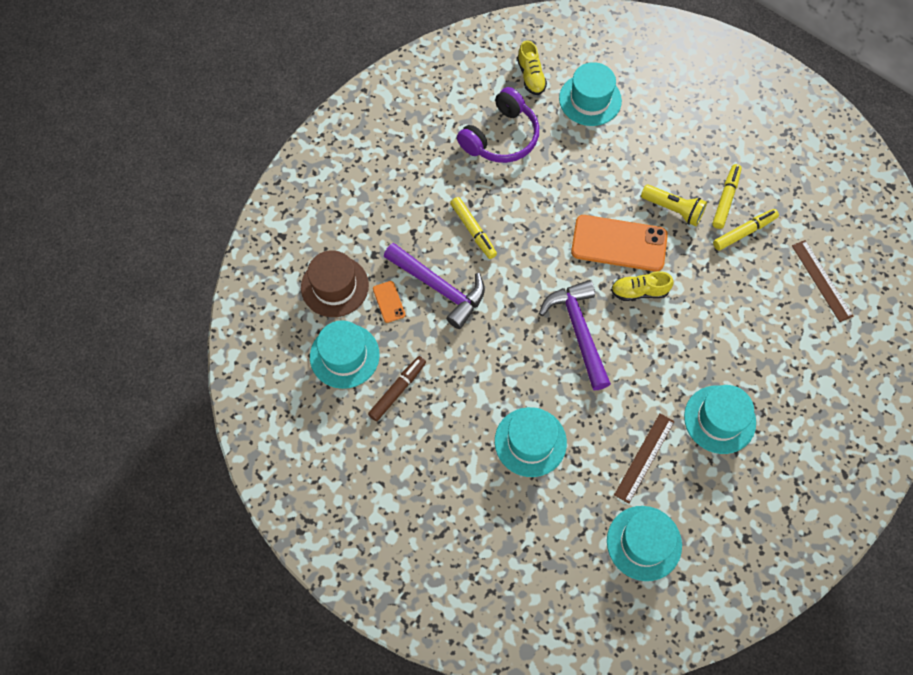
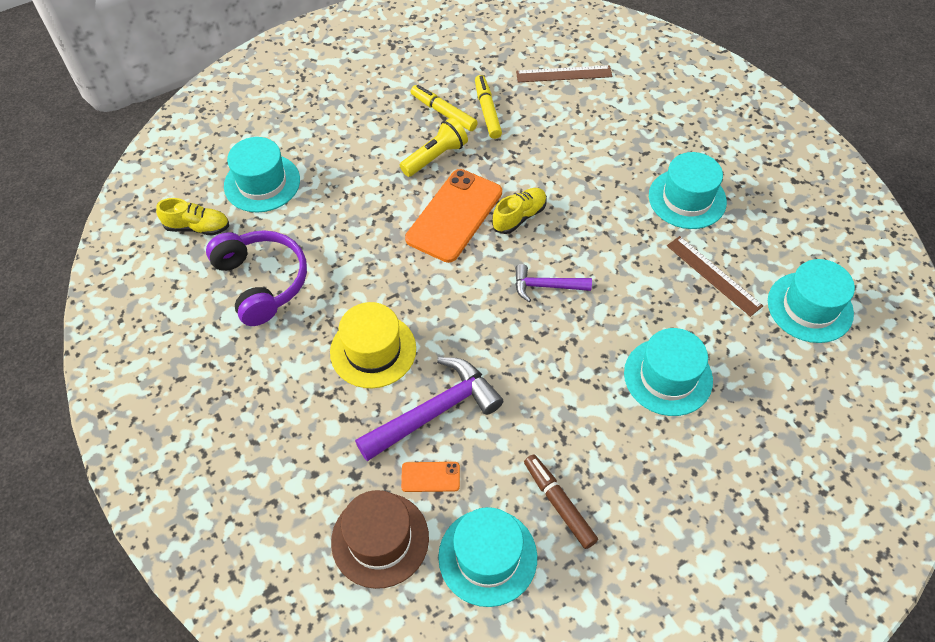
camera: 70 degrees left, 10 degrees down
(473, 230) = (373, 350): yellow marker -> yellow hat
(578, 331) = (546, 286): purple hammer -> purple hammer, size x0.57
(639, 291) = (519, 217): yellow shoe -> yellow shoe turned 150 degrees counterclockwise

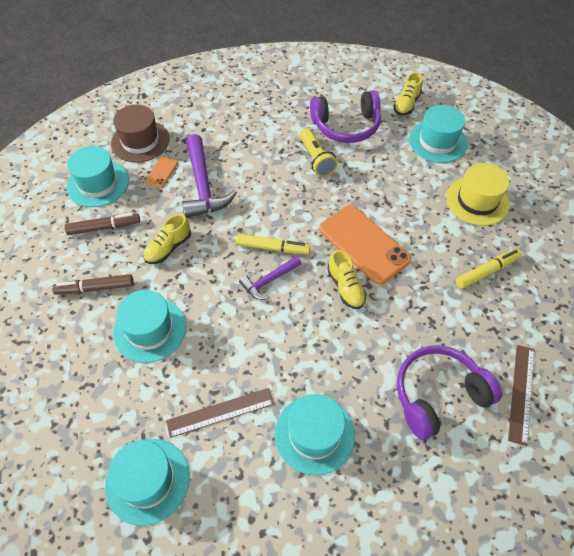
camera: 110 degrees right, 0 degrees up
(373, 350) = (265, 167): yellow hat -> yellow hat (477, 201)
(435, 157) = (433, 250): yellow flashlight -> yellow flashlight (316, 159)
(487, 111) = (480, 306): yellow marker -> yellow marker (272, 248)
(546, 286) = (269, 281): purple hammer -> purple hammer turned 150 degrees counterclockwise
(552, 408) = (168, 248): none -> yellow shoe
(597, 124) = (438, 395): none -> purple headphones
(650, 463) = (95, 288): none -> brown marker

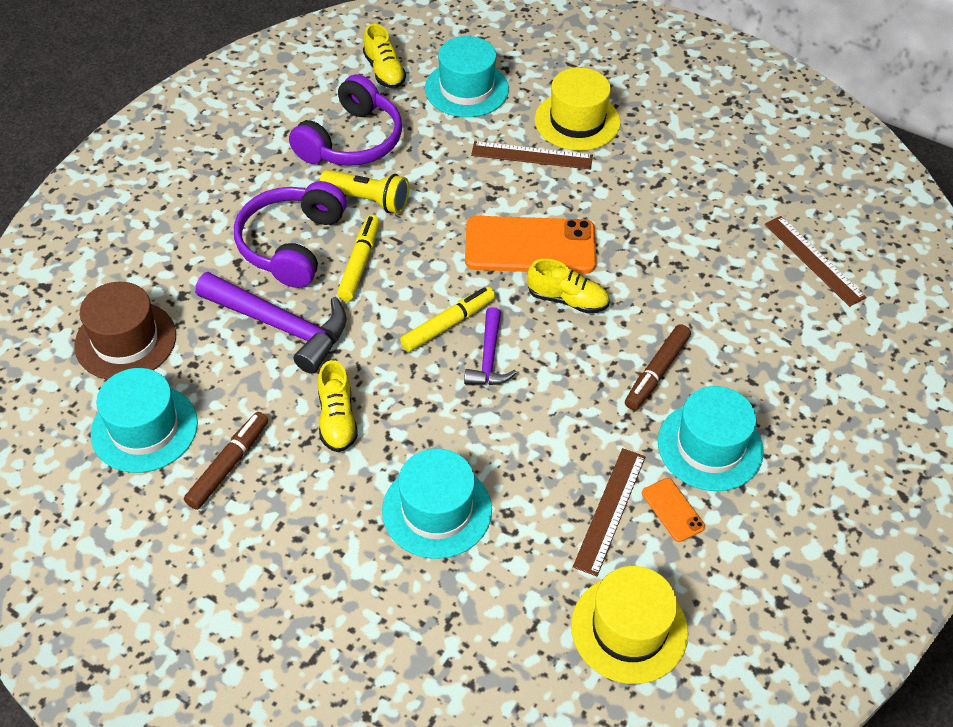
camera: 50 degrees left, 5 degrees down
(95, 288) = (316, 530): brown marker -> brown marker (656, 372)
(147, 480) = (629, 629): turquoise hat -> yellow hat
(162, 172) = (207, 351): orange phone -> orange phone (673, 510)
(427, 200) = (532, 156): none -> brown ruler
(438, 395) = (759, 320): purple headphones -> purple headphones (291, 244)
(486, 271) = (666, 181): yellow marker -> yellow marker (359, 263)

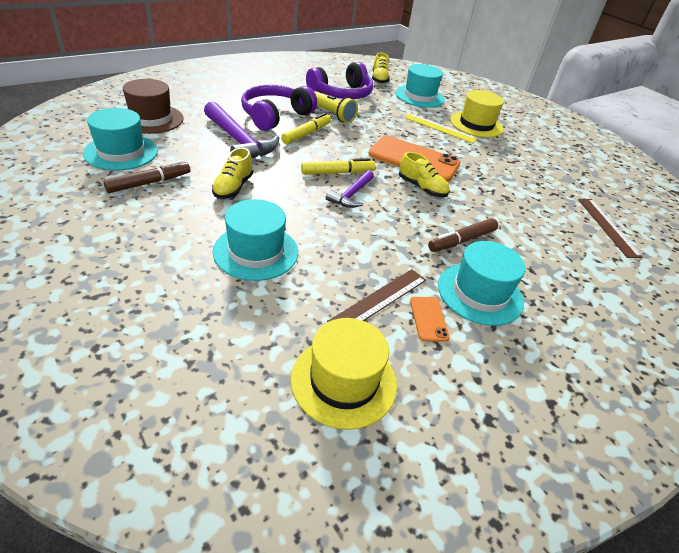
camera: 20 degrees right, 10 degrees down
(532, 156) = (440, 128): brown ruler -> yellow ruler

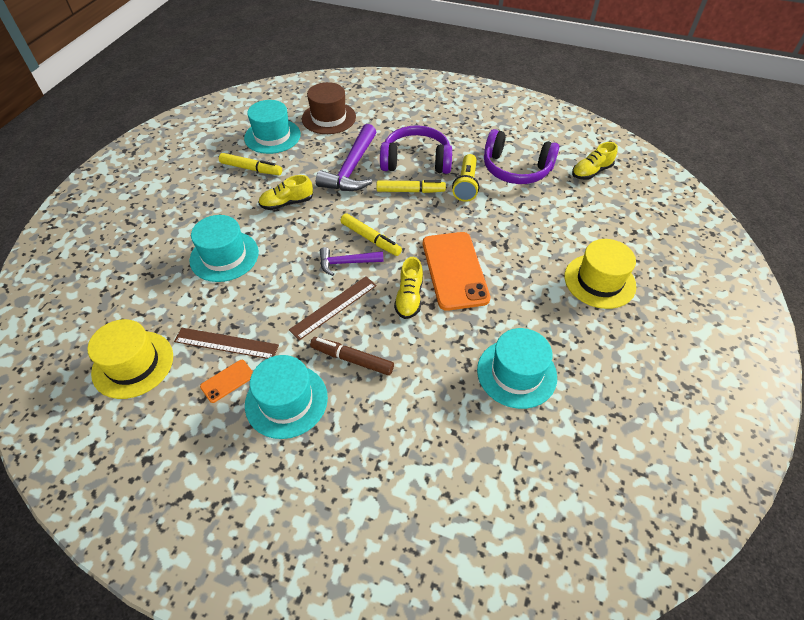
camera: 60 degrees right, 10 degrees up
(149, 183) = (251, 169): brown marker -> yellow marker
(419, 96) = (598, 214): turquoise hat -> turquoise hat (516, 373)
(440, 128) = (547, 259): yellow ruler -> none
(607, 226) = (508, 471): brown ruler -> brown ruler (334, 307)

